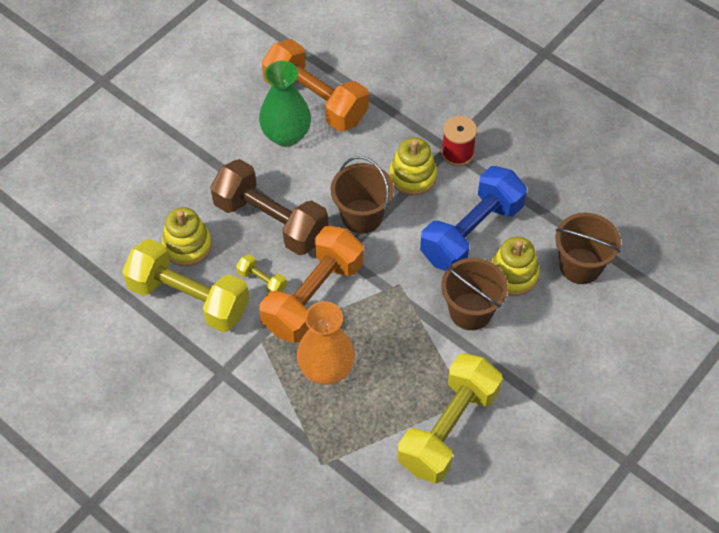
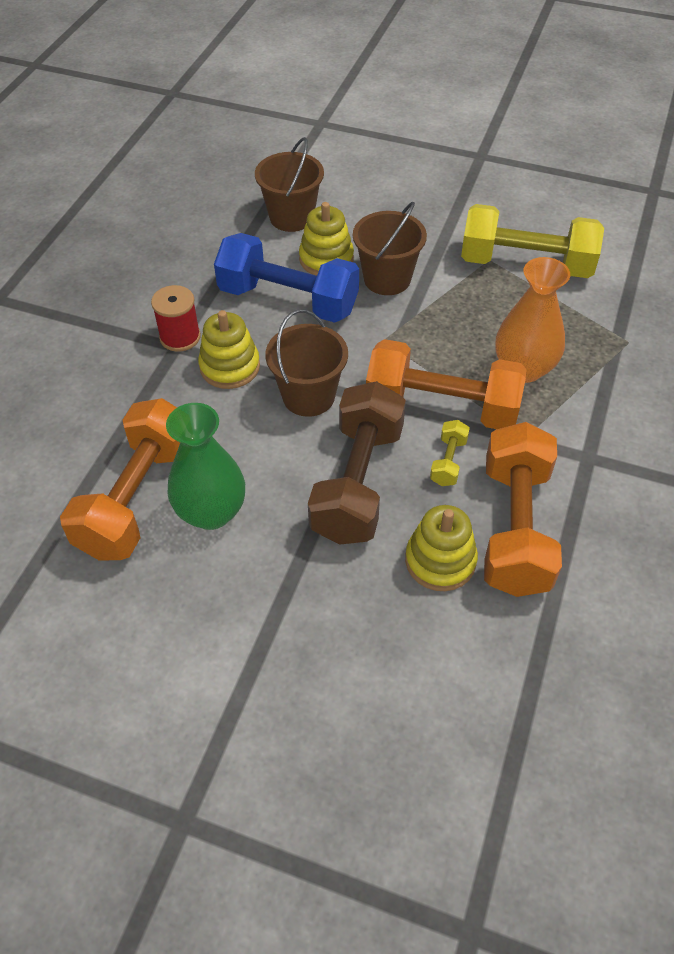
camera: 110 degrees left, 5 degrees down
(189, 298) = (515, 528): yellow dumbbell -> orange dumbbell

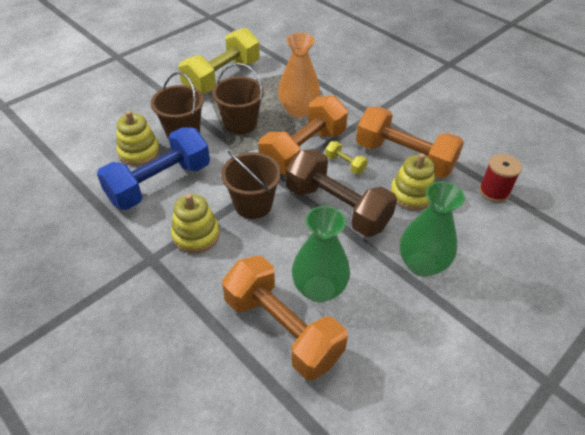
camera: 65 degrees left, 5 degrees down
(180, 337) = (143, 253): red spool -> red spool (494, 191)
(291, 217) = (81, 153): brown bucket -> brown bucket (240, 123)
(311, 611) = (421, 264): none -> green vase

